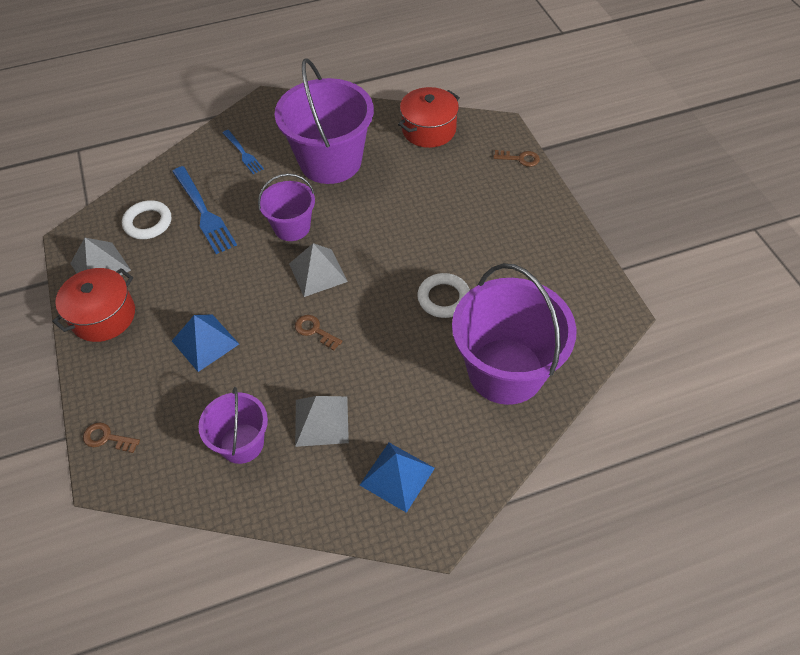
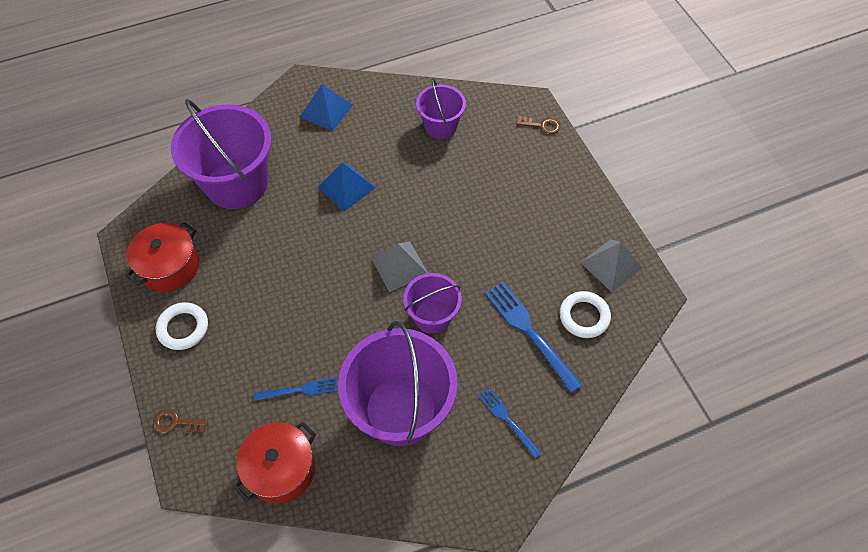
camera: 175 degrees right, 5 degrees up
(103, 316) = (586, 216): red pot -> red pot (170, 266)
(205, 342) = (488, 197): blue pyramid -> blue pyramid (346, 187)
(315, 331) = (396, 210): brown key -> none
(321, 421) = (383, 143): grey pyramid -> none
(417, 177) = (299, 390): none -> blue fork
(443, 298) = (282, 244): white ring -> white ring (183, 328)

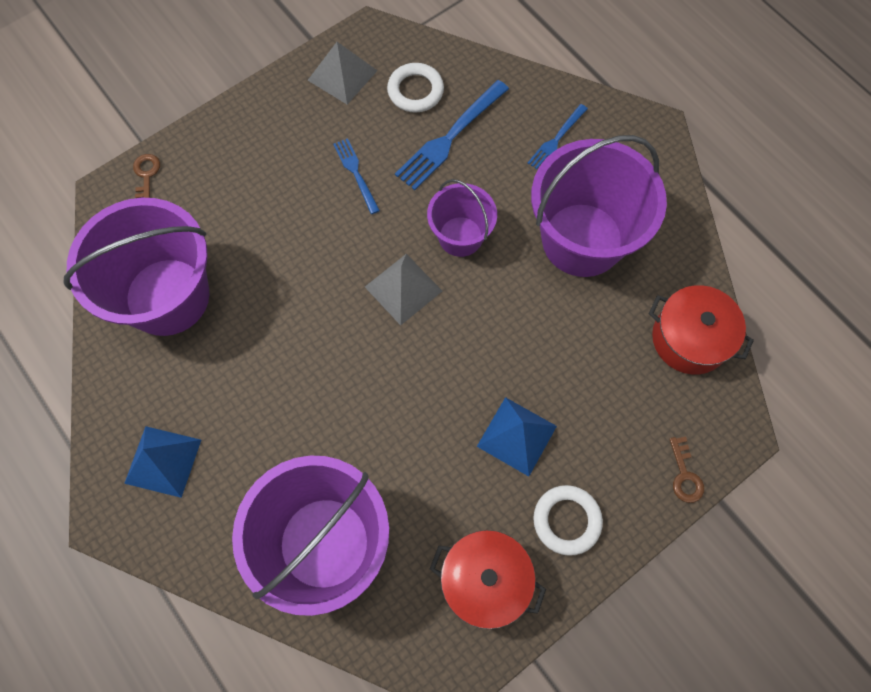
camera: 105 degrees left, 10 degrees up
(299, 390) = (596, 350): blue fork -> blue fork (355, 173)
(346, 187) = (298, 388): blue pyramid -> blue pyramid (516, 436)
(440, 126) = (167, 296): purple bucket -> purple bucket, size x1.83

